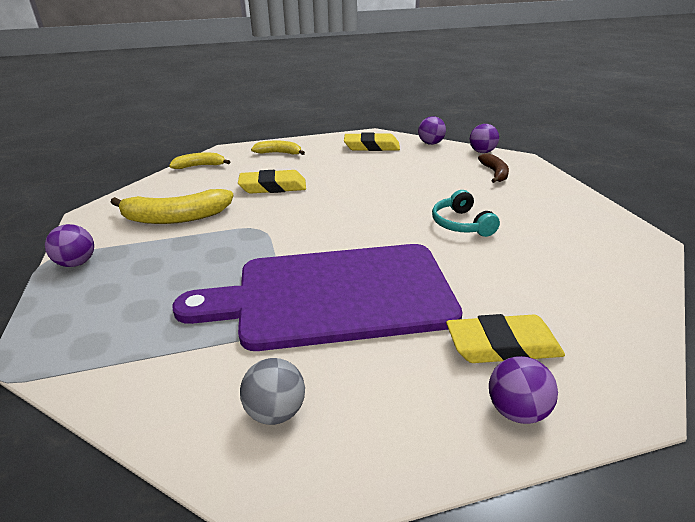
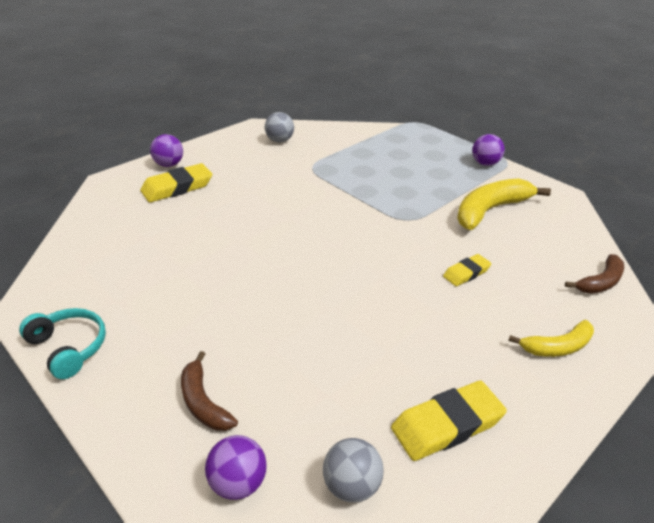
camera: 150 degrees right, 5 degrees up
(200, 166) = (600, 282): yellow banana -> brown banana
(273, 187) = (466, 273): yellow eraser -> yellow eraser, size x0.59
(334, 295) = (295, 188): purple cutting board -> none
(431, 143) = (351, 486): purple ball -> grey ball
(461, 224) = (227, 277): turquoise headphones -> turquoise headphones (68, 348)

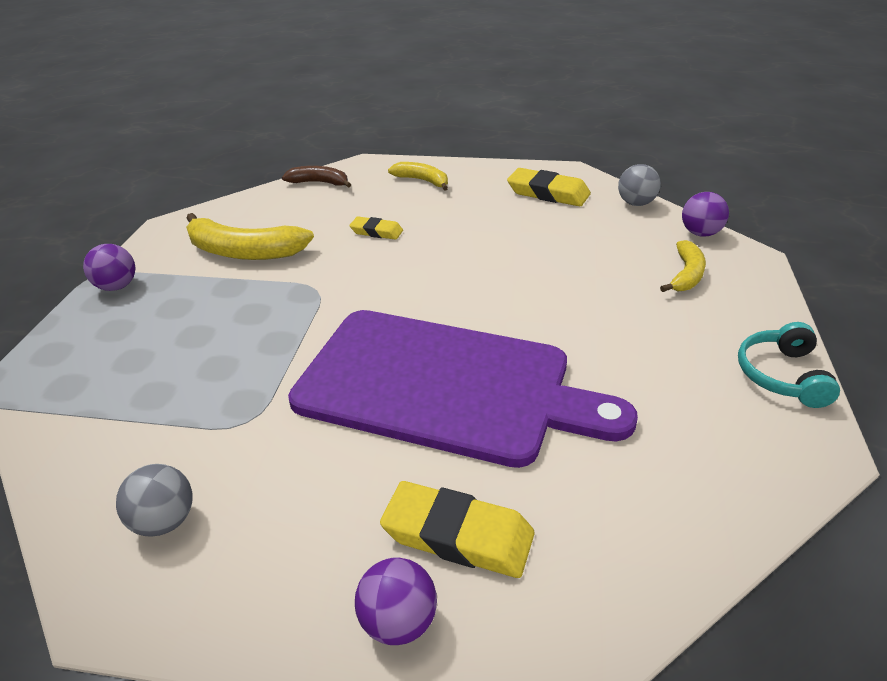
camera: 125 degrees left, 0 degrees up
(203, 402) = (686, 275): brown banana -> yellow banana
(259, 222) = (443, 385): none -> purple cutting board

